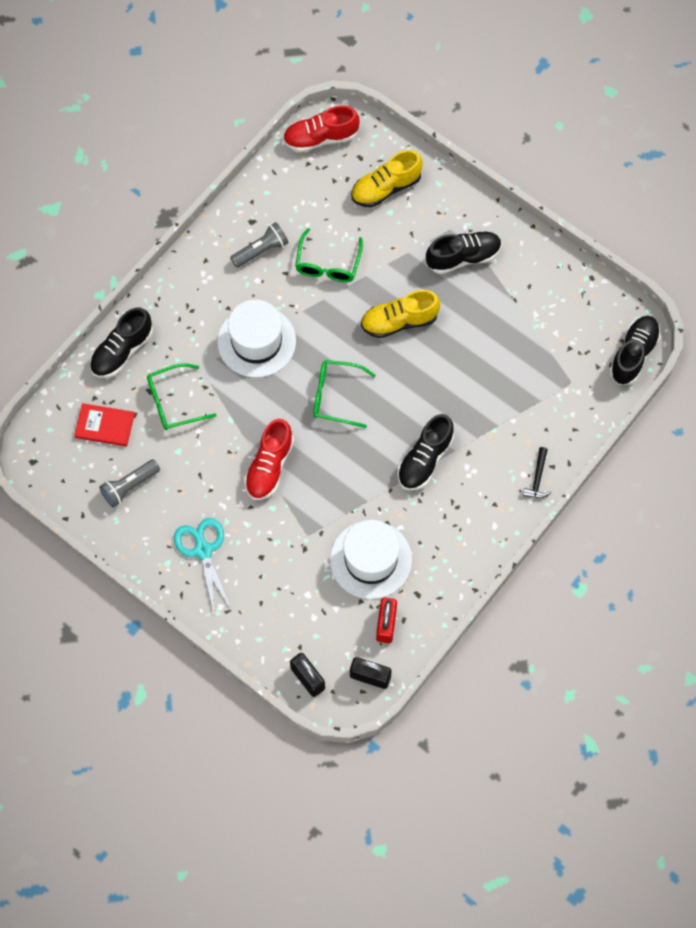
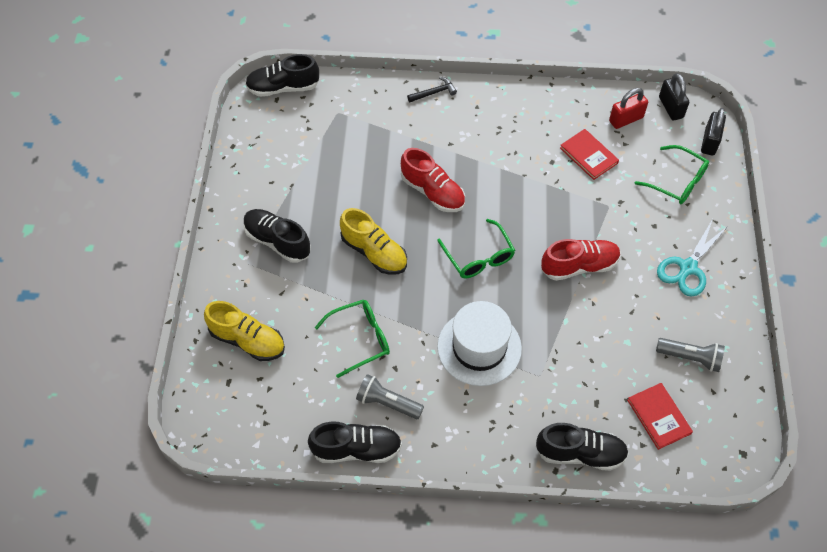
camera: 125 degrees left, 10 degrees down
(173, 402) = (589, 375): green glasses -> green glasses (677, 182)
(320, 138) = (228, 429): red shoe -> red shoe (432, 192)
(371, 559) = (588, 155): white hat -> red book
(425, 459) = (480, 167): black shoe -> black shoe (356, 449)

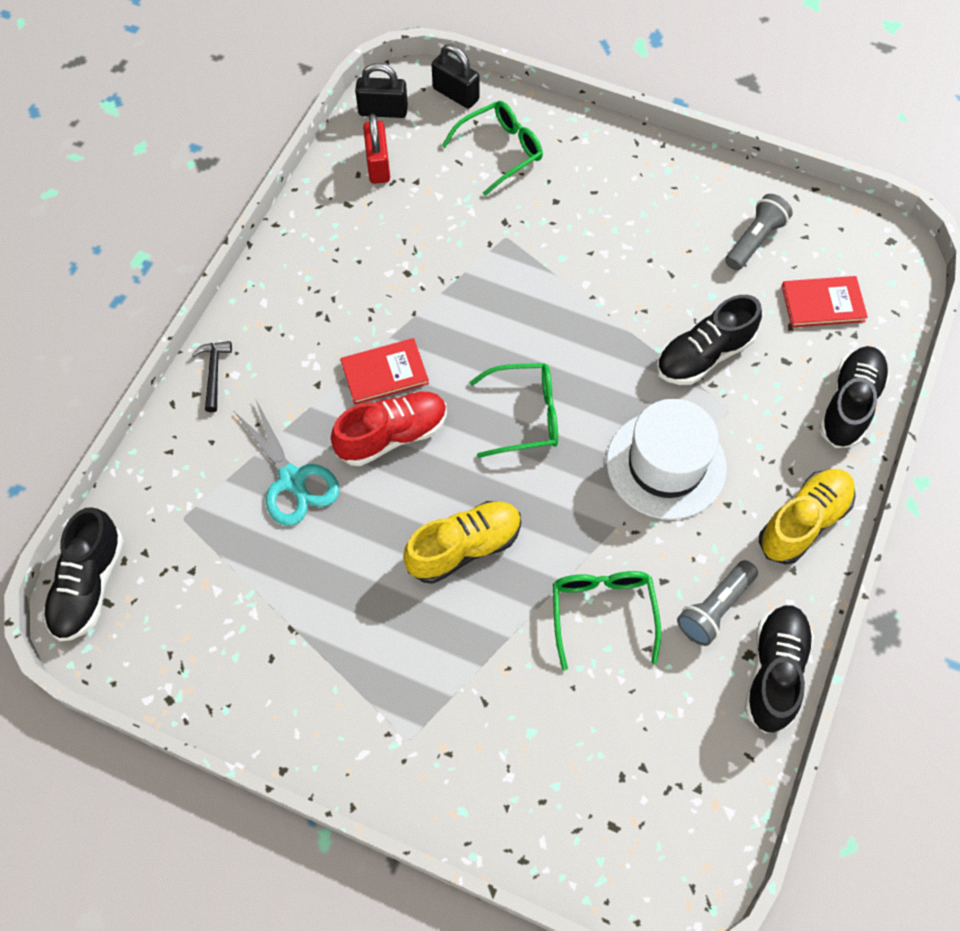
camera: 70 degrees left, 5 degrees up
(247, 340) = (550, 777): yellow shoe -> yellow shoe (803, 522)
(277, 241) = (389, 681): black shoe -> black shoe (704, 355)
(579, 266) = (584, 304): red shoe -> none
(588, 155) = (416, 228): red book -> red book (384, 373)
(688, 268) = (630, 192): turquoise scissors -> turquoise scissors (292, 480)

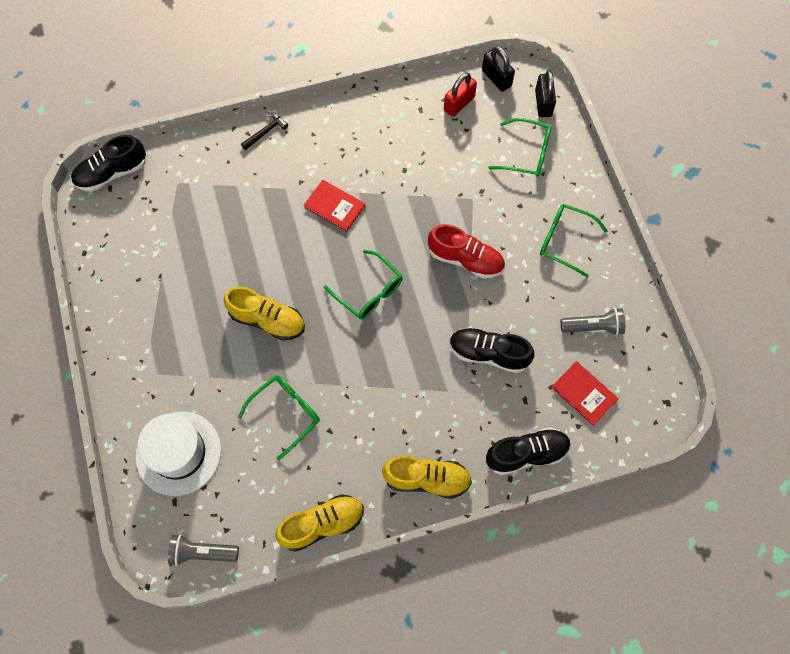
camera: 50 degrees right, 5 degrees up
(292, 480) = (238, 213): turquoise scissors -> none
(392, 435) = (301, 238): red shoe -> red shoe (465, 259)
(634, 193) = (564, 241): none -> green glasses
(666, 465) = (400, 383): white hat -> white hat (178, 453)
(714, 608) = (335, 468): grey flashlight -> grey flashlight (202, 552)
(774, 672) = (322, 524): black shoe -> yellow shoe

